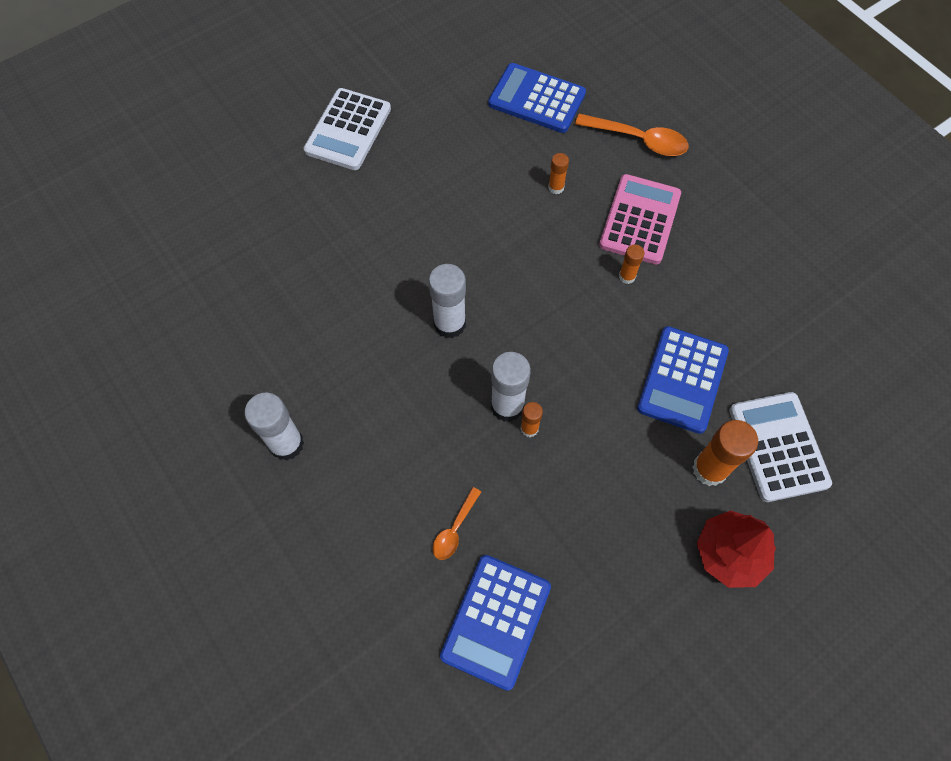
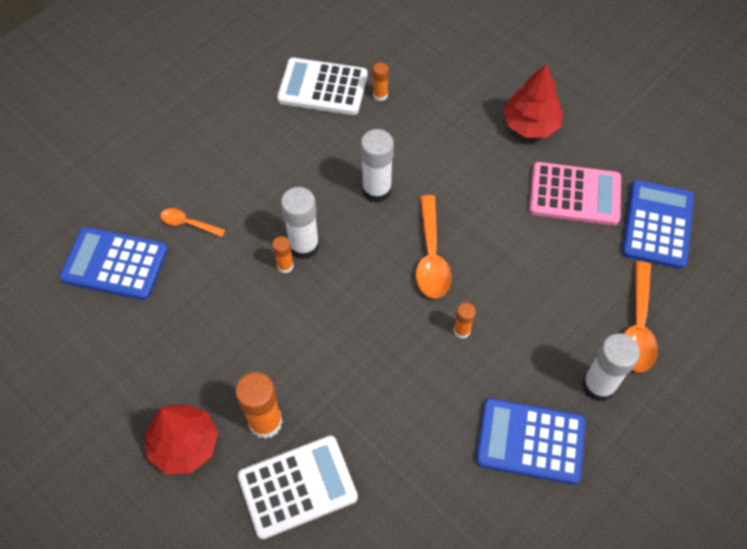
camera: 80 degrees right, 5 degrees down
(286, 444) = (247, 99): white glue stick -> white glue stick (598, 385)
(348, 130) = (562, 79): white calculator -> white calculator (322, 87)
(398, 170) = (530, 125): none -> red tree
(540, 287) = (431, 256): none -> orange spoon
(556, 187) = (550, 255): orange glue stick -> orange glue stick (380, 95)
(639, 220) = (534, 336): pink calculator -> pink calculator (574, 194)
(682, 380) = (356, 391): blue calculator -> blue calculator (530, 441)

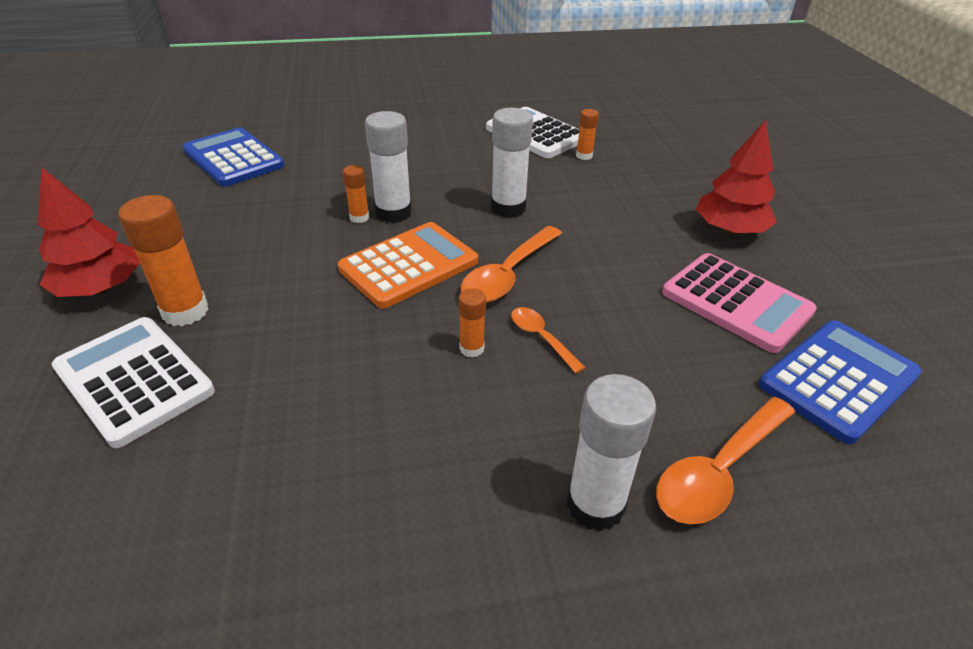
camera: 35 degrees right, 20 degrees down
(188, 224) = (319, 161): orange spoon -> orange spoon (541, 338)
(297, 486) = (134, 380): white calculator -> white calculator turned 150 degrees counterclockwise
(363, 289) = (409, 265): none -> orange calculator
(530, 441) = (432, 508): blue calculator -> none

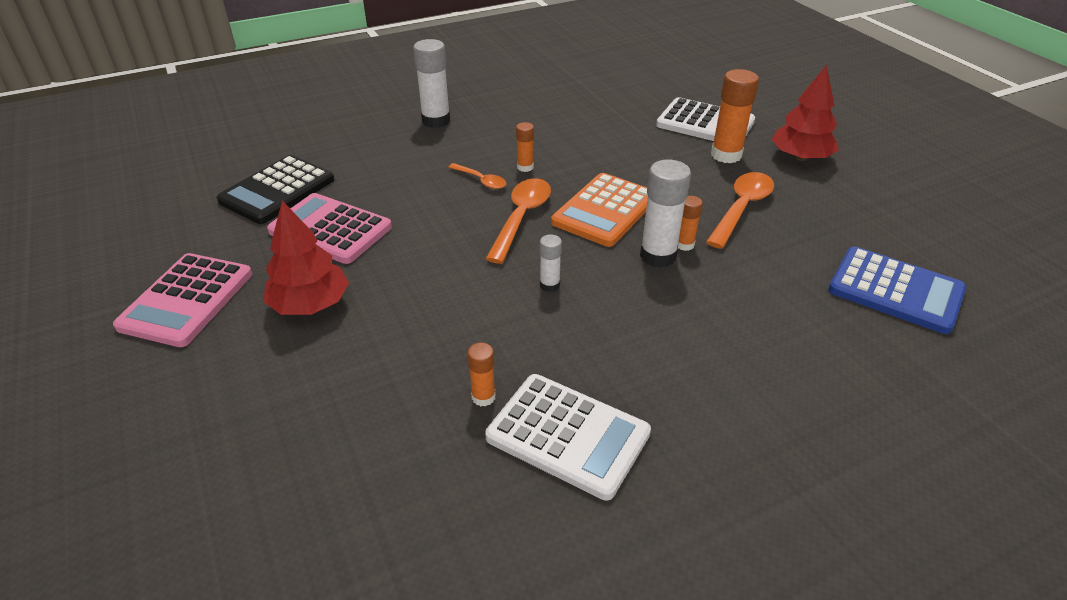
camera: 165 degrees right, 0 degrees up
(508, 208) = (549, 285): white glue stick -> white glue stick, size x0.53
(719, 471) = (371, 140): orange spoon -> orange spoon (741, 208)
(838, 380) = (277, 190): blue calculator -> black calculator
(855, 254) = (187, 300): none -> pink calculator

